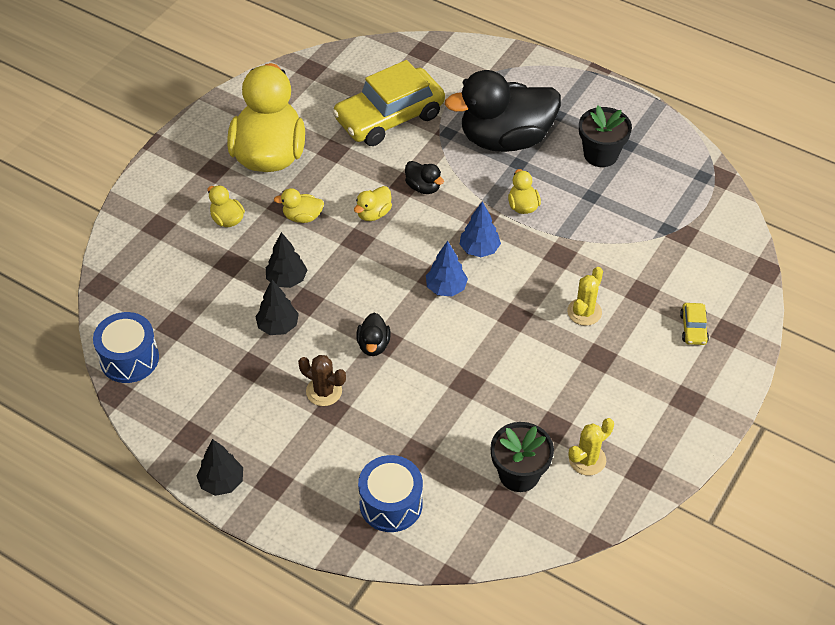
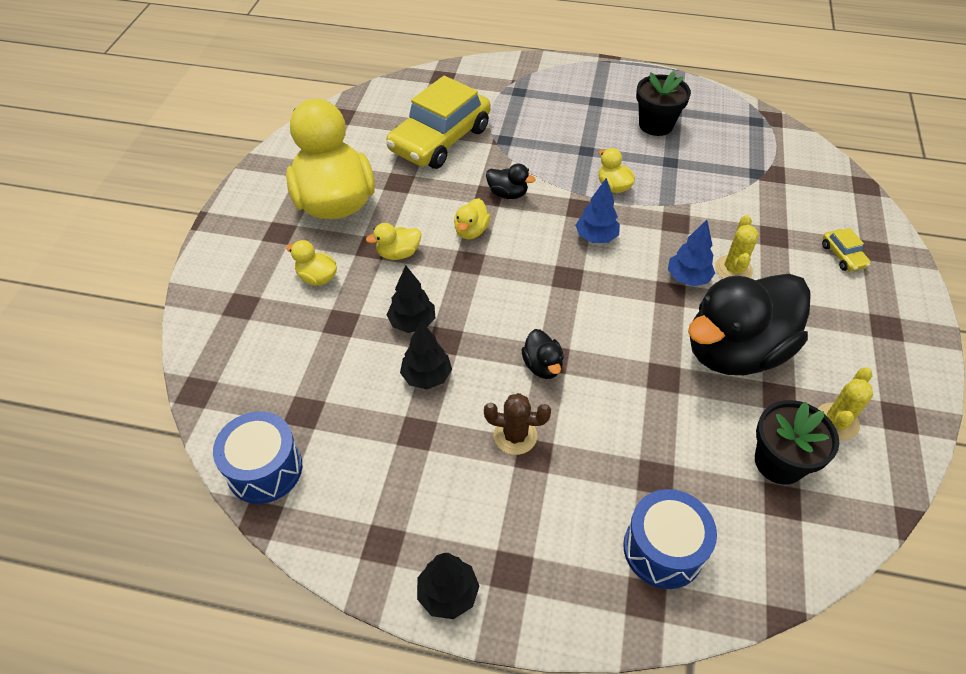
camera: 20 degrees left, 0 degrees up
(446, 288) = (585, 284): blue tree -> blue tree (688, 278)
(505, 139) = (561, 132): black duck -> black duck (735, 351)

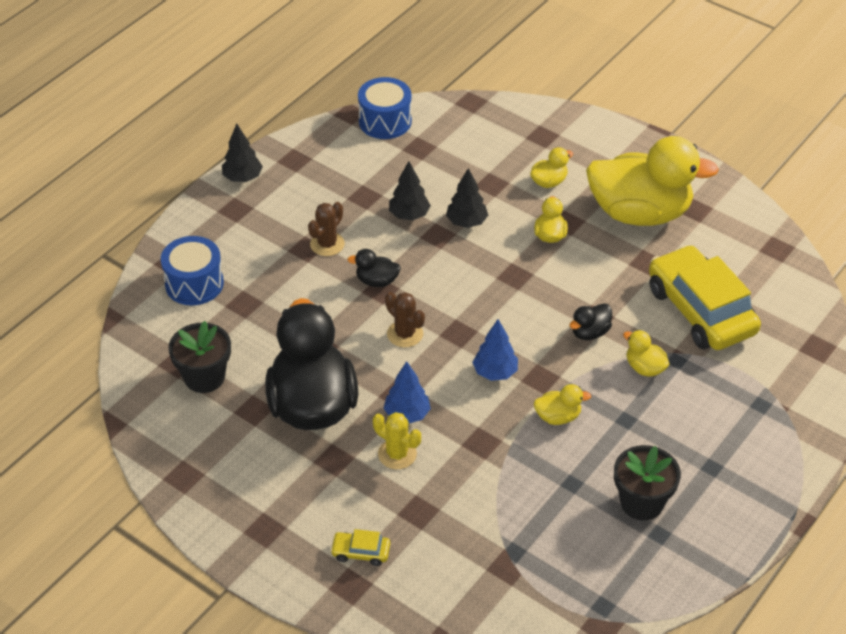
camera: 115 degrees right, 5 degrees down
(471, 231) = (552, 290): yellow duck -> yellow duck (644, 368)
(597, 315) = (405, 334): none -> brown cactus
(836, 421) = (209, 432): yellow cactus -> none

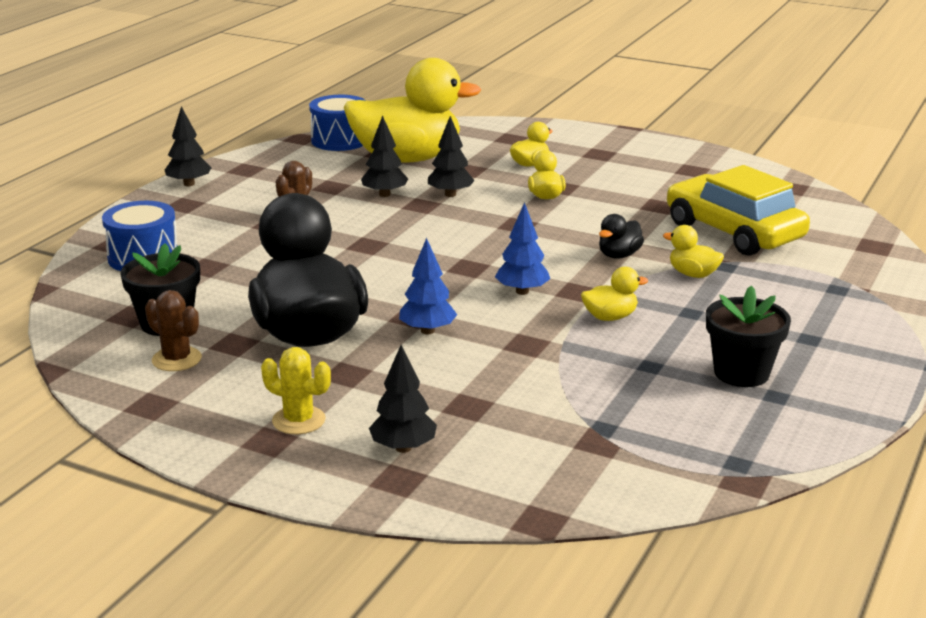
camera: 10 degrees left, 20 degrees down
(361, 552) = (403, 448): yellow car -> black tree
(377, 281) = (361, 239): black duck -> none
(397, 454) = (425, 362): yellow cactus -> yellow cactus (299, 420)
(405, 334) = (406, 273): brown cactus -> brown cactus (176, 359)
(640, 213) = (635, 176): yellow duck -> yellow duck (407, 159)

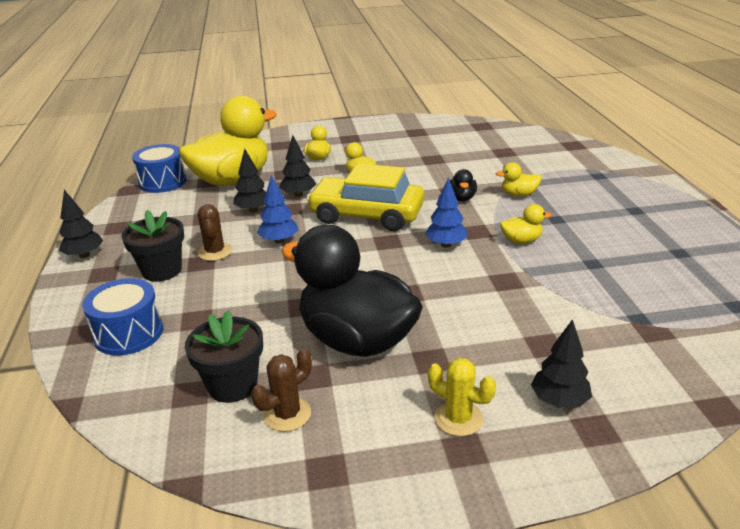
camera: 35 degrees left, 5 degrees up
(176, 359) = (287, 414): brown cactus -> brown cactus turned 45 degrees counterclockwise
(299, 420) = (458, 418): yellow cactus -> yellow cactus turned 45 degrees clockwise
(427, 331) = (433, 299): blue tree -> blue tree (279, 241)
(610, 317) = (521, 240): yellow duck -> yellow duck turned 45 degrees clockwise
(733, 231) = (496, 161): yellow car -> yellow car (366, 215)
(741, 373) = (641, 246): black flower pot -> black flower pot (162, 270)

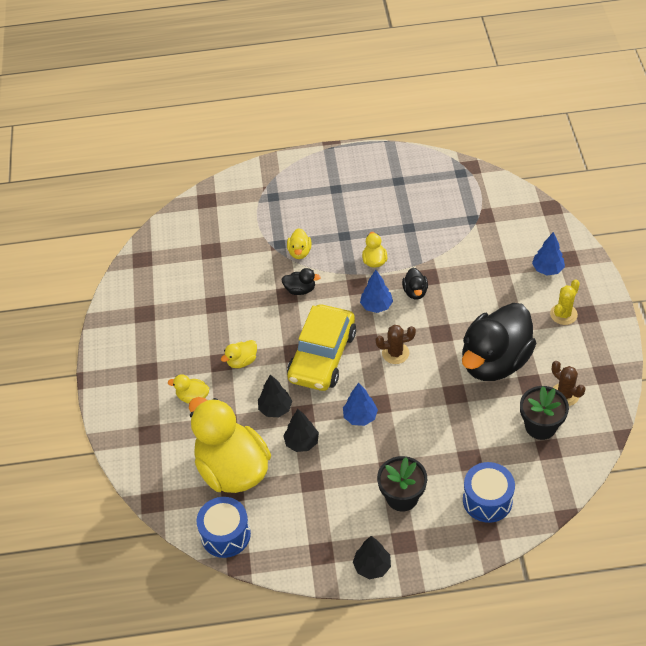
camera: 85 degrees left, 20 degrees up
(215, 252) = (375, 462): brown cactus -> brown cactus (395, 353)
(476, 271) = (415, 292): none -> black duck
(559, 401) = (547, 269): black tree -> blue tree

